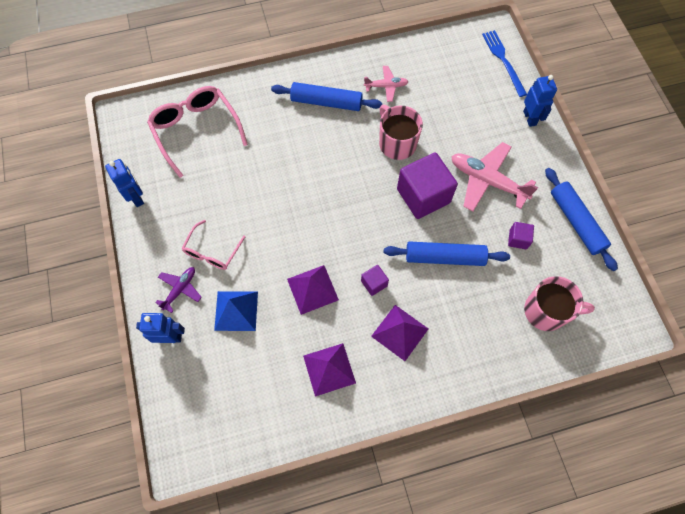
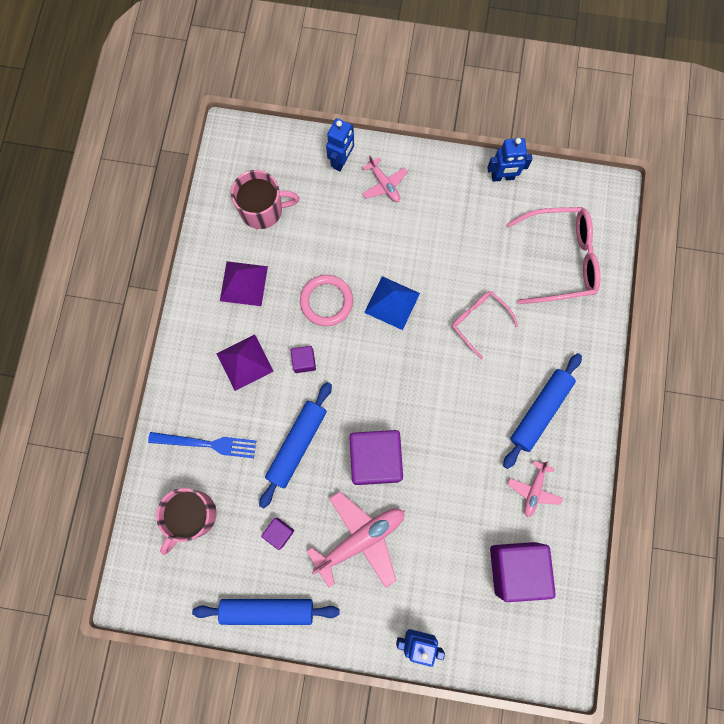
camera: 115 degrees right, 10 degrees up
(180, 289) = (384, 184): purple plane -> pink plane
(212, 252) = (409, 225): pink glasses -> pink glasses (478, 321)
(236, 310) = (339, 225): blue pyramid -> blue pyramid (392, 303)
(312, 289) = (326, 301): purple pyramid -> pink ring
(396, 143) = (452, 464): pink mug -> pink mug (263, 210)
(446, 78) = (516, 568): none -> purple cube
(503, 61) = (512, 656): blue fork -> blue fork (207, 444)

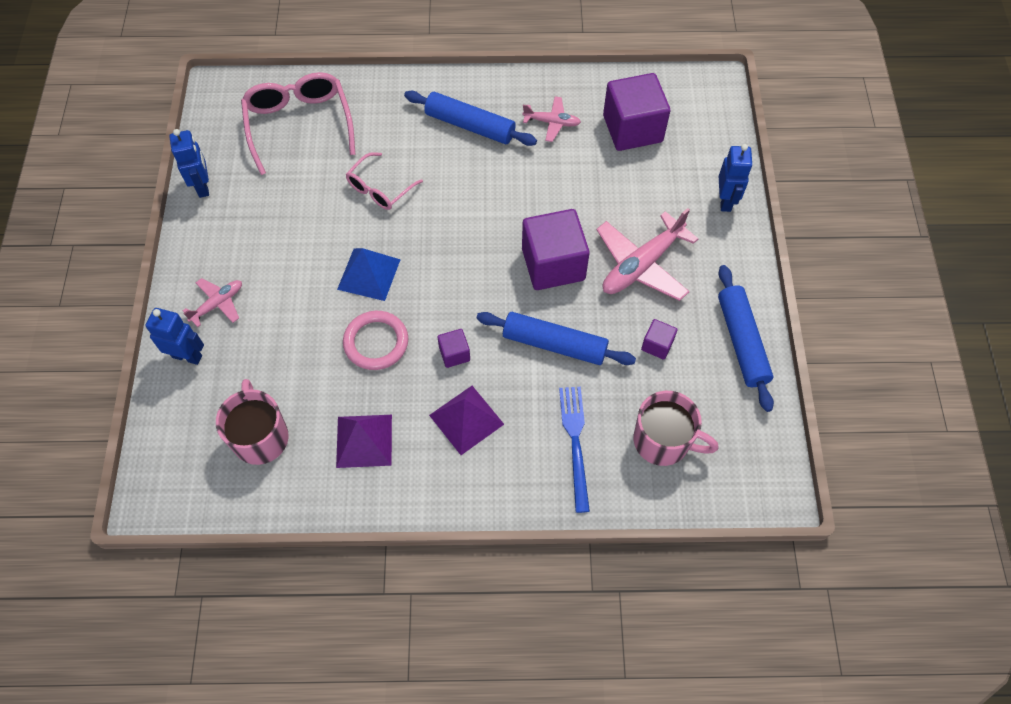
camera: 100 degrees left, 15 degrees down
(360, 539) = (642, 265): pink plane -> pink plane turned 90 degrees counterclockwise

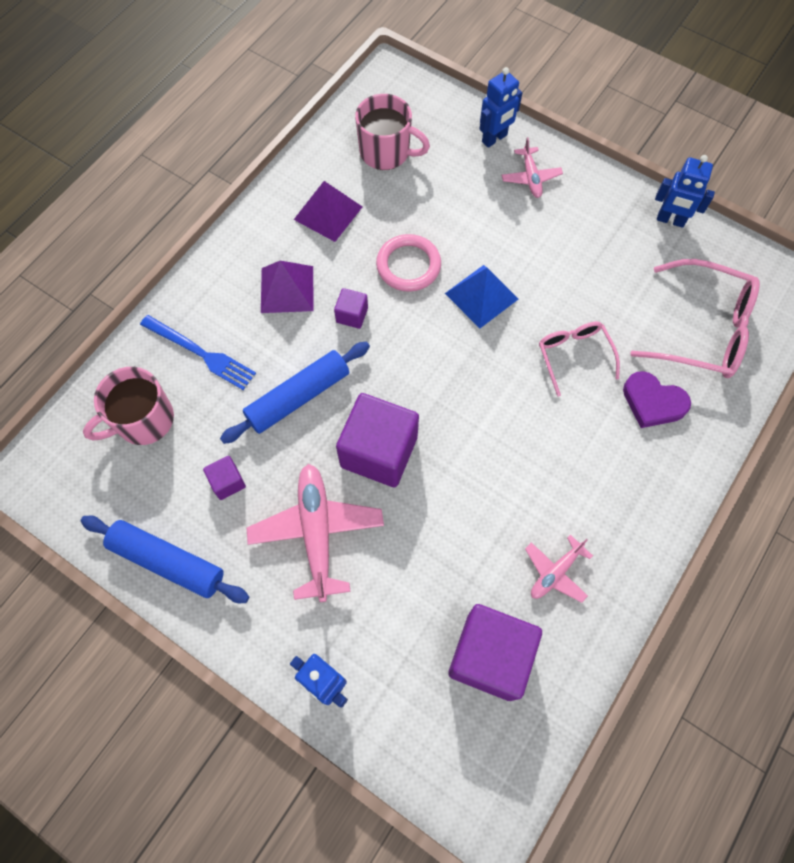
camera: 125 degrees right, 5 degrees up
(384, 127) = (653, 402): none -> purple heart
(470, 125) = (604, 485): blue rolling pin -> none

